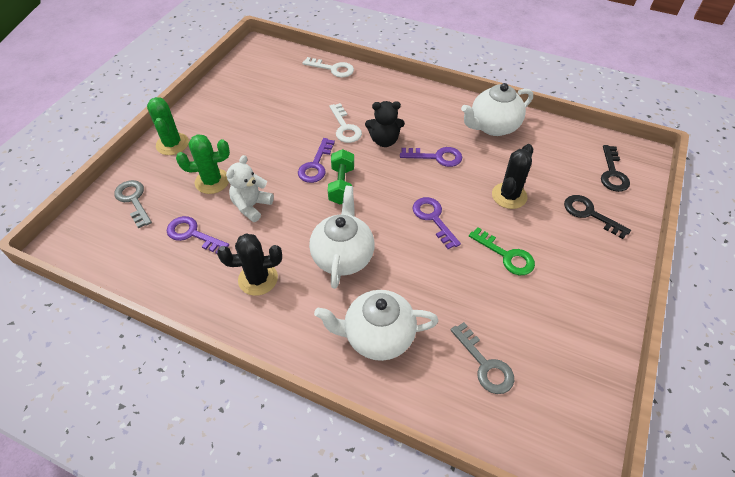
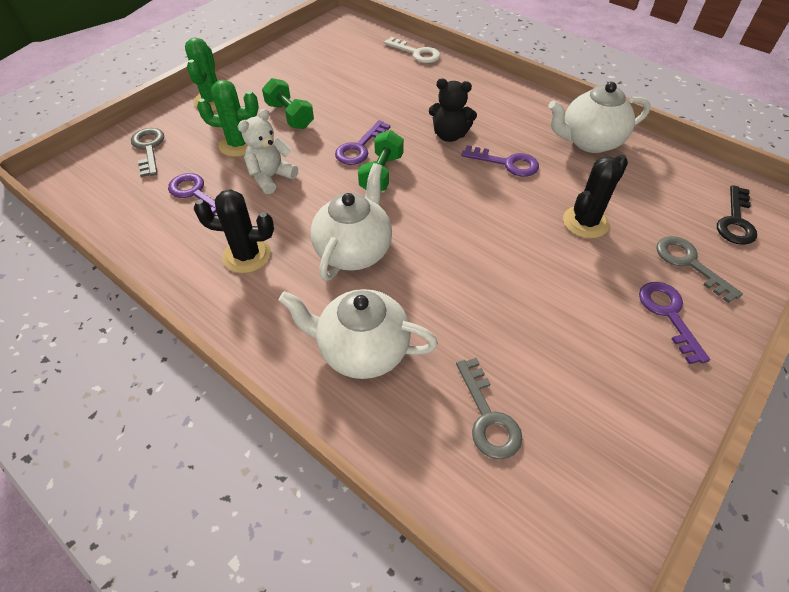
camera: 15 degrees right, 0 degrees up
(246, 147) = (290, 116): none -> green dumbbell
(345, 127) = (408, 114): white key -> none
(433, 219) = (479, 230): purple key -> purple key (668, 315)
(506, 255) = (559, 291): green key -> none
(590, 214) = (689, 264): black key -> grey key

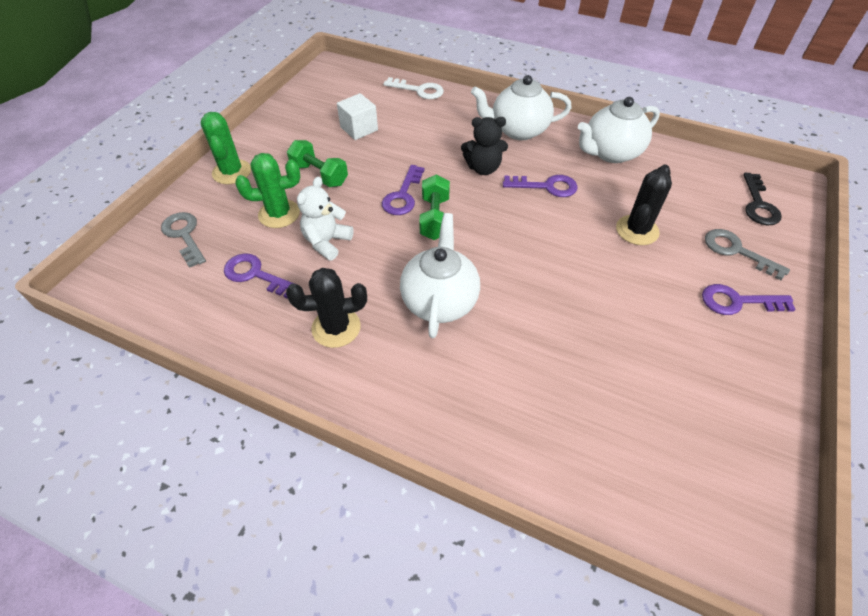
camera: 15 degrees left, 0 degrees up
(344, 80) = (359, 129): none -> white cube
(362, 350) = (487, 398): white teapot -> white teapot (518, 130)
(488, 416) = (625, 432): grey key -> none
(668, 315) = (738, 302): purple key -> purple key turned 60 degrees counterclockwise

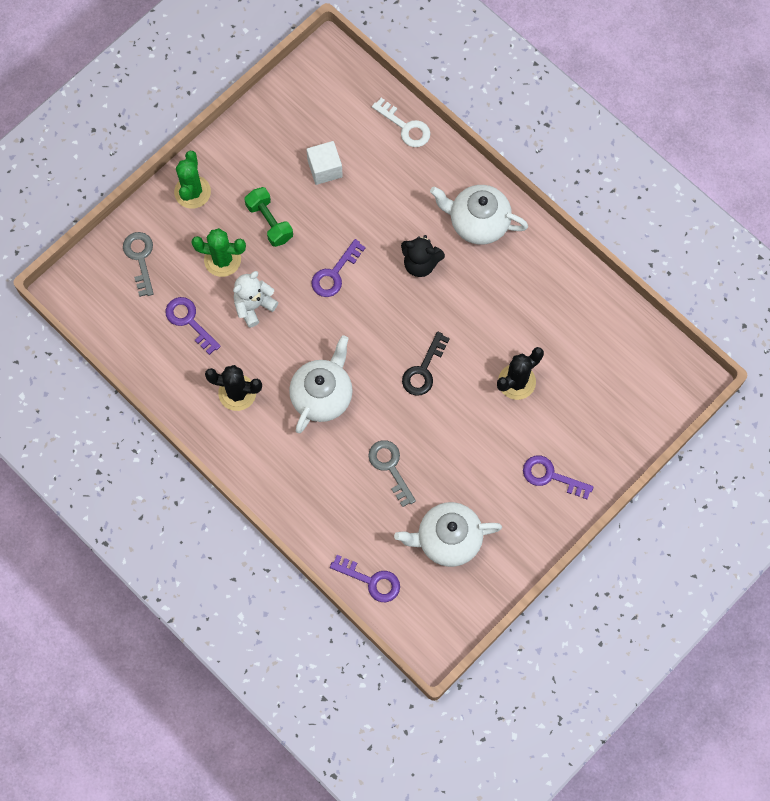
camera: 20 degrees right, 20 degrees up
(435, 218) = (352, 310): green dumbbell -> none
(546, 186) = (466, 305): purple key -> purple key (371, 580)
(610, 153) = (550, 284): white teapot -> white teapot (447, 539)
(737, 251) = (585, 431): grey key -> grey key (390, 468)
(758, 204) = (643, 391): black key -> black key (423, 370)

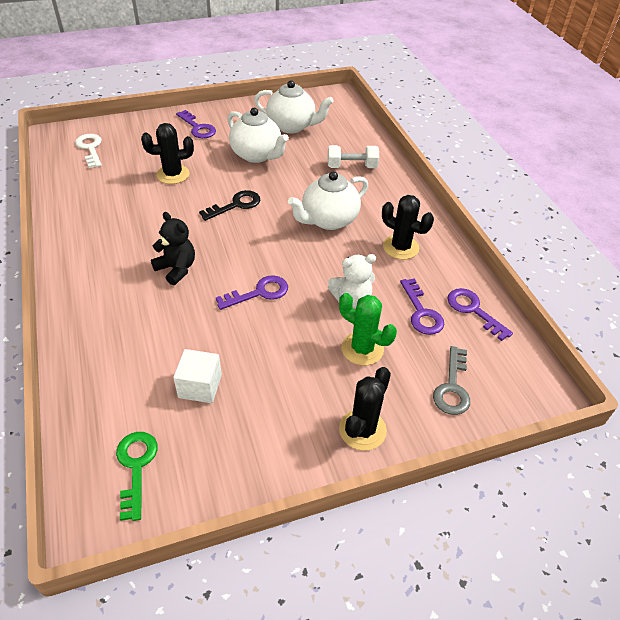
camera: 155 degrees left, 25 degrees down
(192, 192) = (362, 430): green cactus -> black cactus
(269, 222) = (293, 361): green dumbbell -> none
(326, 96) = (136, 467): none -> green key
(340, 496) = (352, 166): none -> white dumbbell
(371, 580) = (357, 127): purple key -> purple key (473, 310)
(390, 468) = (304, 167): grey key -> none
(405, 127) = (82, 389): white key -> white key (90, 148)
(478, 223) = (99, 277): white teapot -> white teapot (257, 155)

